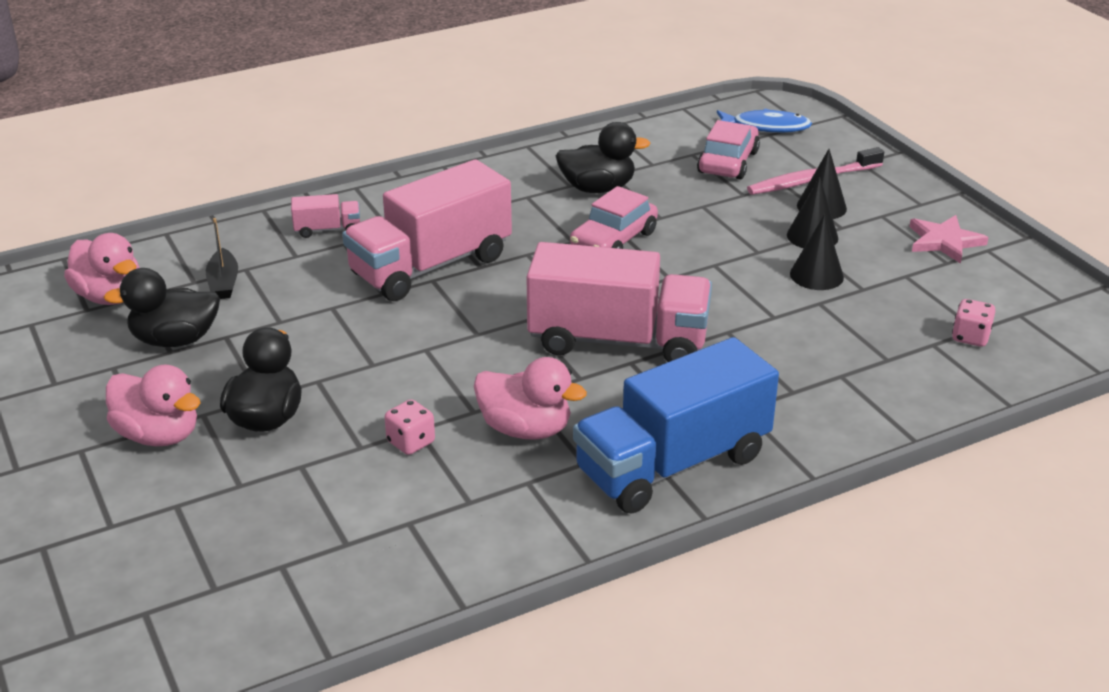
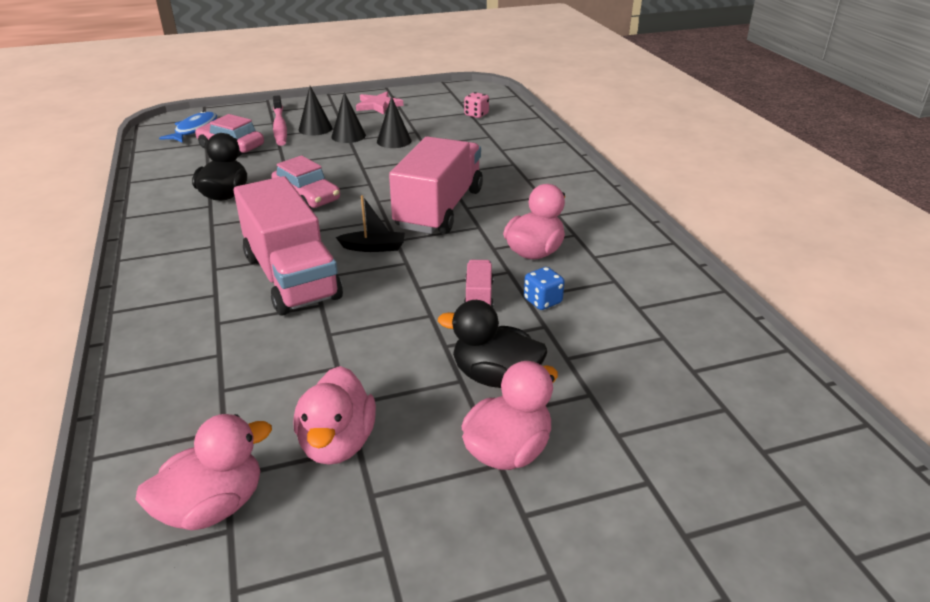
camera: 80 degrees left, 0 degrees up
(175, 340) = (337, 443): black duck -> pink duck
(223, 282) = (240, 406): black boat -> black boat (374, 247)
(327, 229) = (182, 332): pink truck -> pink truck (478, 297)
(411, 442) = (542, 301): pink dice -> blue dice
(672, 464) = (579, 206): blue truck -> none

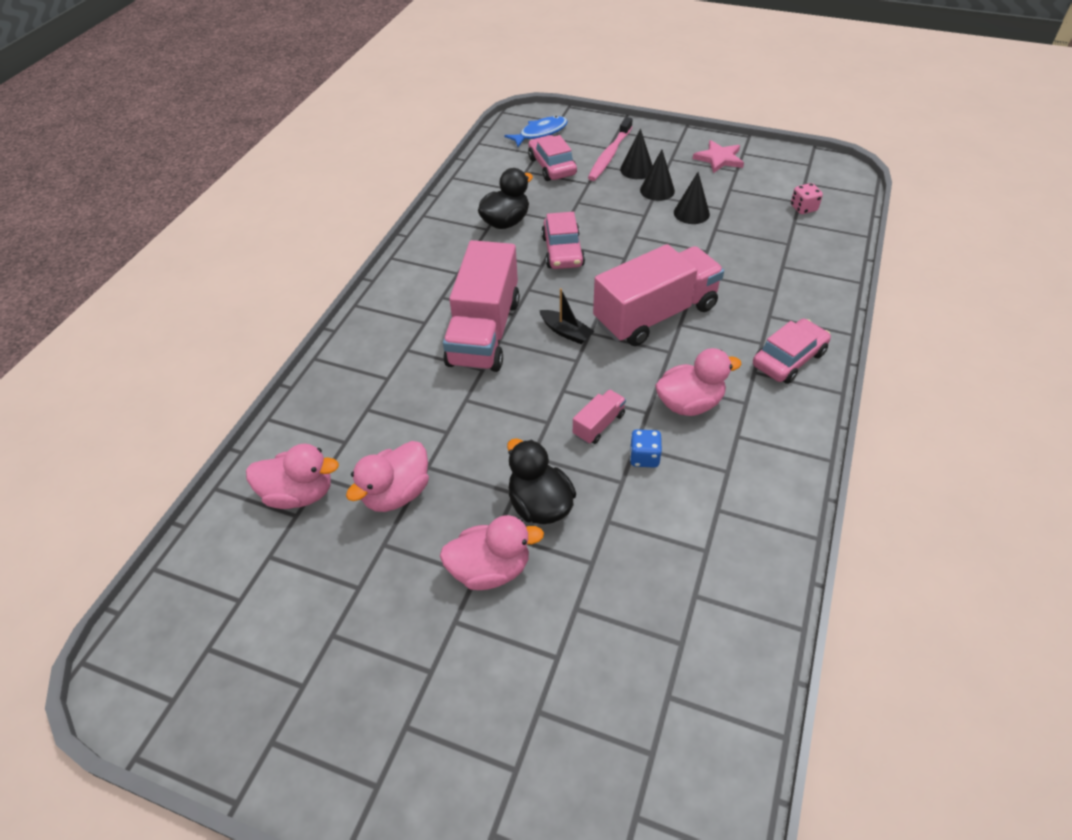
camera: 40 degrees right, 15 degrees up
(572, 198) = (788, 359): none -> pink car

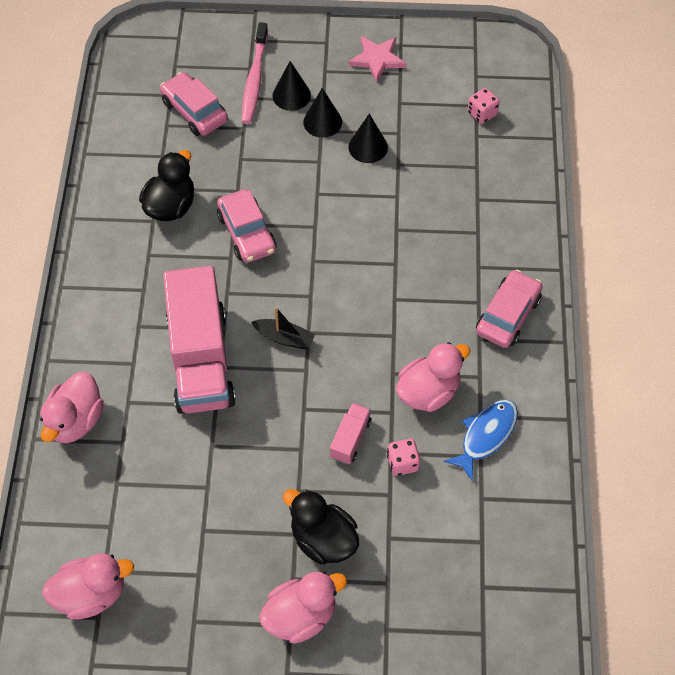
camera: 20 degrees left, 10 degrees up
(397, 493) = (185, 566): pink duck -> pink duck (75, 421)
(540, 133) = (163, 61): blue fish -> blue fish (486, 436)
(644, 457) = (402, 463): blue dice -> pink dice
(655, 315) = (367, 293): pink truck -> none

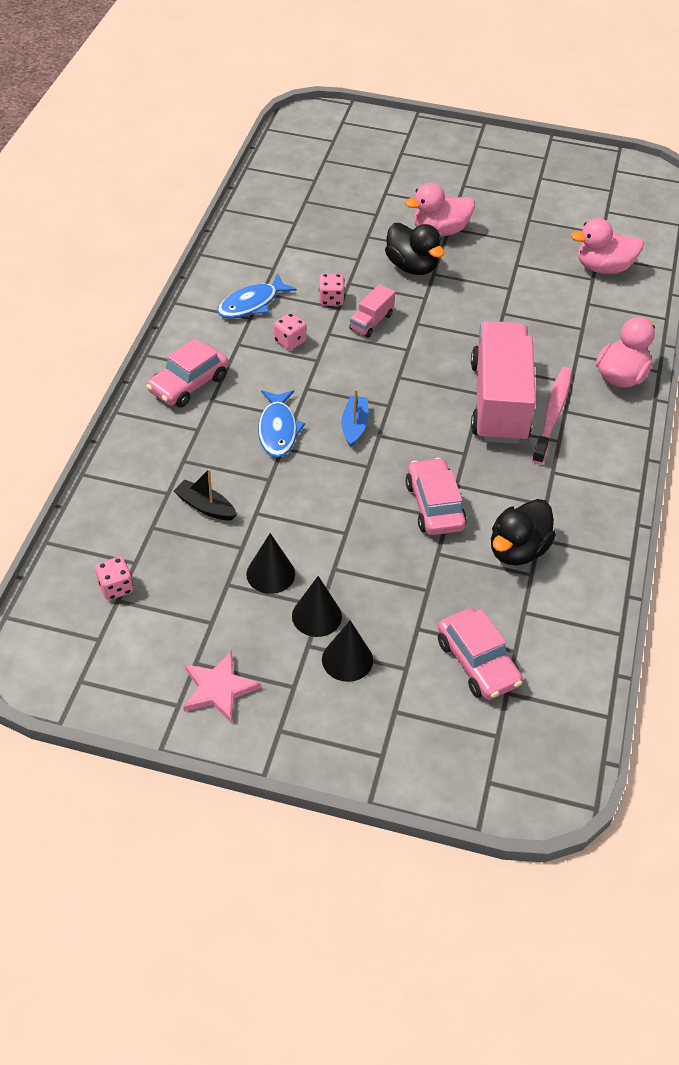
camera: 170 degrees left, 10 degrees down
(255, 79) = (391, 692): pink toothbrush -> pink toothbrush (552, 415)
(284, 338) = (414, 404): black boat -> black boat (205, 507)
(336, 301) = (354, 426): none -> blue boat
(405, 281) = (278, 430): none -> blue fish
(428, 392) = (290, 341): pink duck -> pink dice

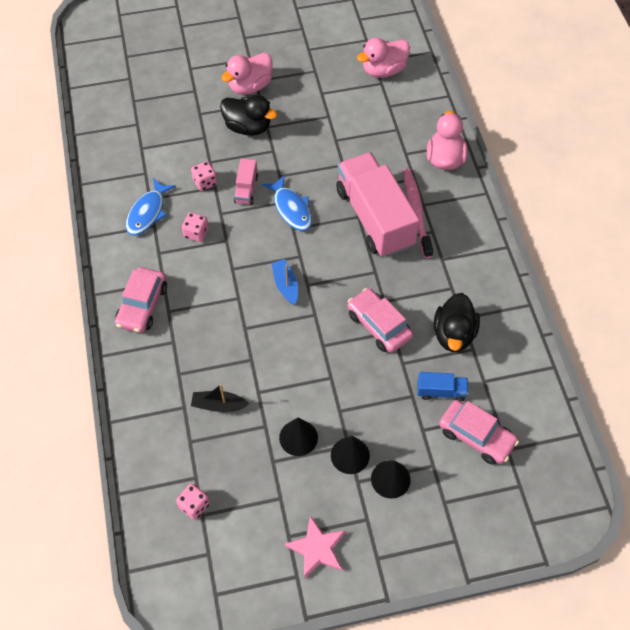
camera: 25 degrees left, 10 degrees up
(278, 430) = (233, 314): blue fish -> blue fish (291, 209)
(464, 600) = (441, 391): none -> blue truck

